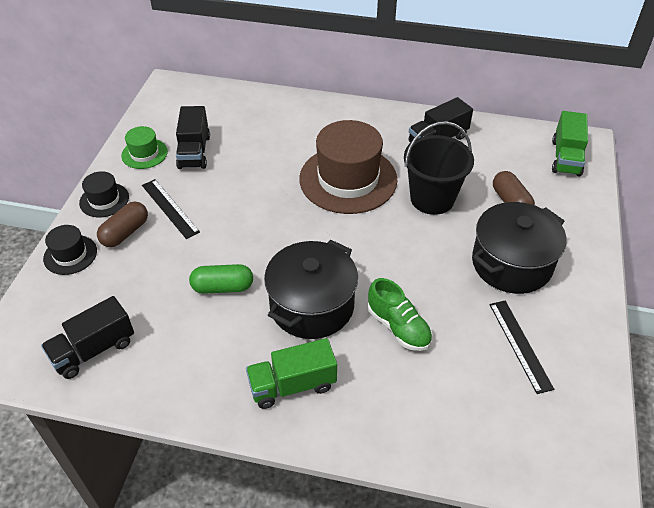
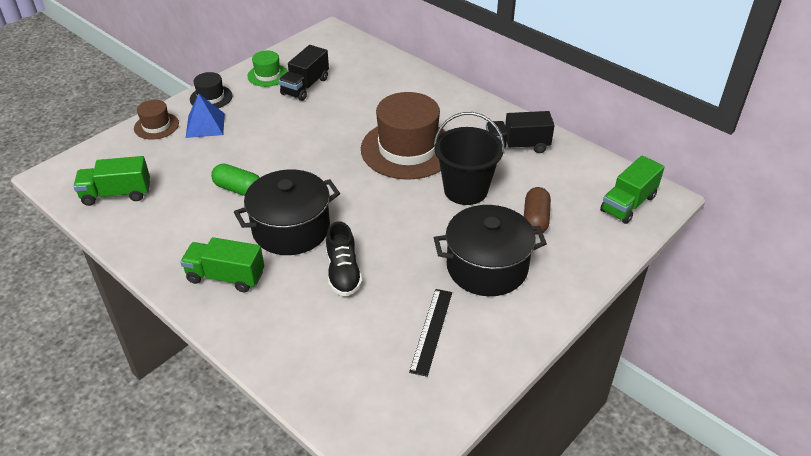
camera: 30 degrees right, 5 degrees down
(70, 255) = (156, 126): black hat -> brown hat
(93, 350) = (117, 194): black truck -> green truck
(125, 232) = (205, 125): brown capsule -> blue pyramid
(170, 208) = (251, 120): black ruler -> none
(398, 327) = (343, 273): green shoe -> black shoe

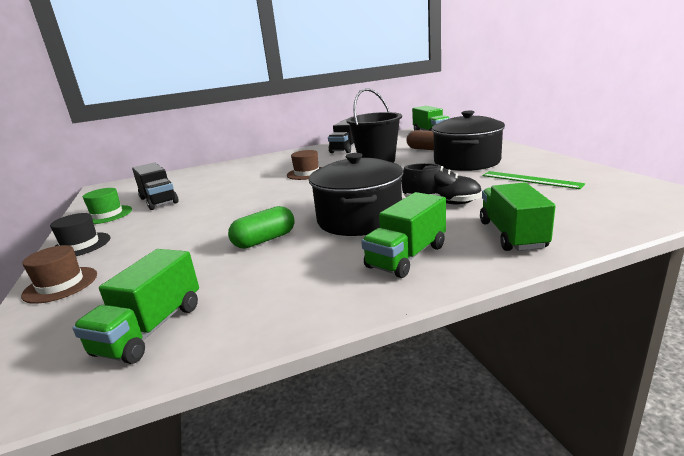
camera: 60 degrees left, 20 degrees down
(205, 125) = (123, 251): blue pyramid -> none
(278, 331) = (512, 235): none -> green truck
(407, 149) = (306, 173): brown hat -> brown hat, size x0.48
(431, 331) = (530, 180): black ruler -> green ruler

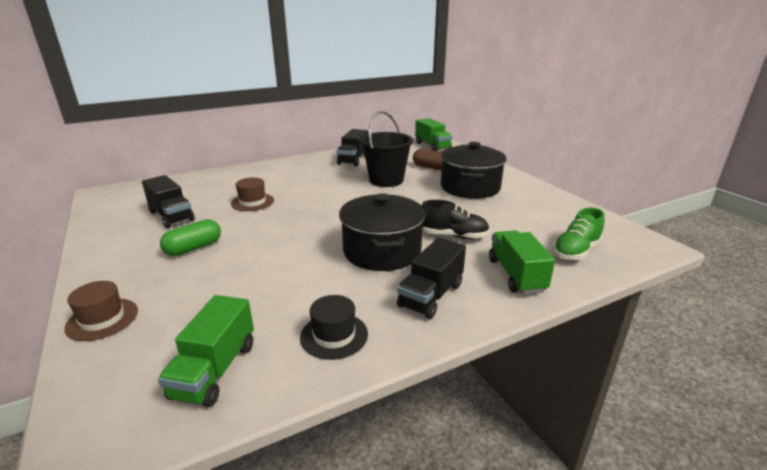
camera: 10 degrees left, 5 degrees up
(80, 245) = (104, 271): black hat -> black hat (334, 335)
(107, 215) = (119, 232): green hat -> none
(264, 240) = (297, 272): green capsule -> green capsule (194, 248)
(306, 173) = (319, 190): brown hat -> brown hat (252, 202)
(407, 256) = (431, 295): green truck -> black truck
(530, 180) = (527, 213): green ruler -> none
(589, 210) = (575, 251): none -> green shoe

